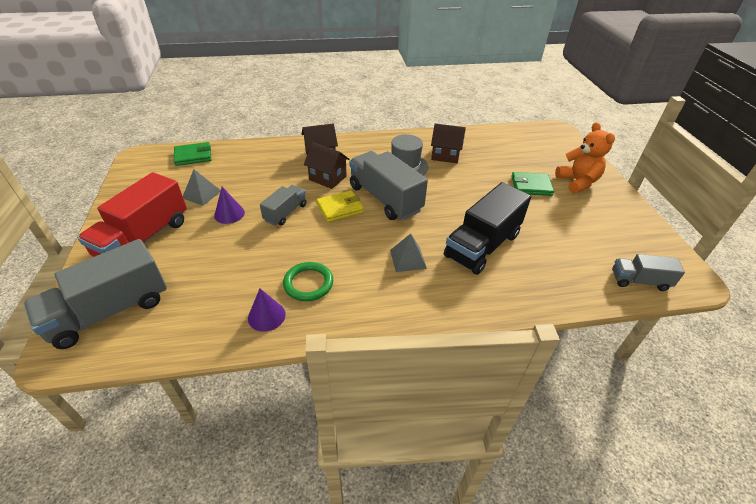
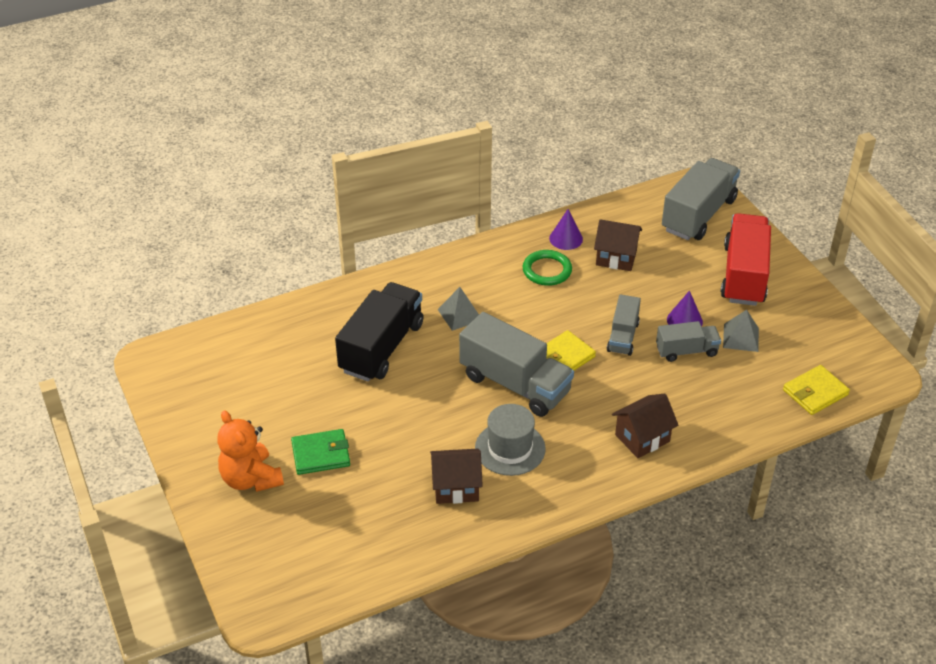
camera: 165 degrees right, 0 degrees up
(193, 156) = (815, 392): green wallet -> yellow wallet
(327, 178) = (606, 399): brown house -> brown house (616, 258)
(639, 281) = (211, 345): grey truck -> grey truck (686, 351)

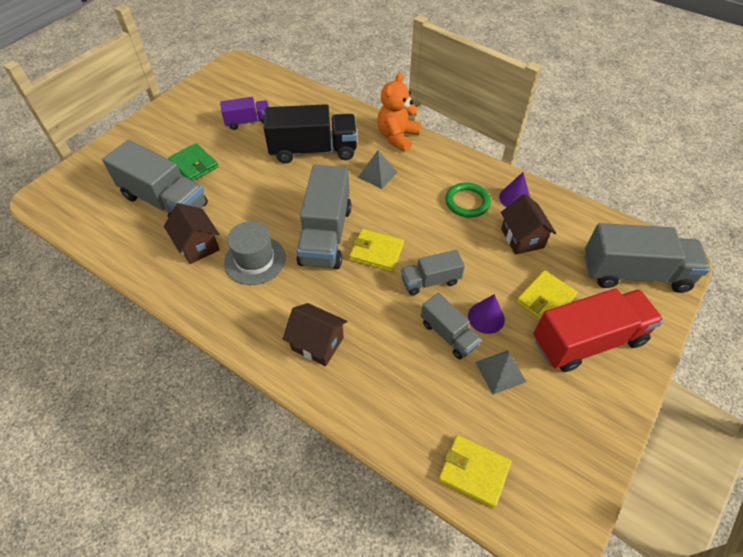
camera: 60 degrees right, 10 degrees up
(251, 479) = (156, 144): orange teddy bear -> orange teddy bear (397, 137)
(283, 384) = (248, 122): none -> purple truck
(363, 497) = (165, 201): none -> grey truck
(689, 277) = (545, 299): none -> yellow wallet

